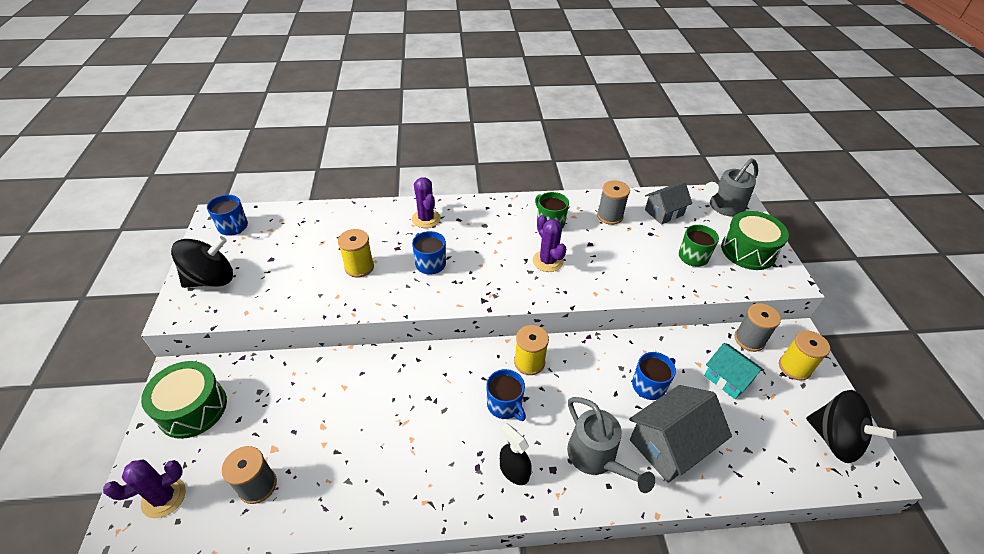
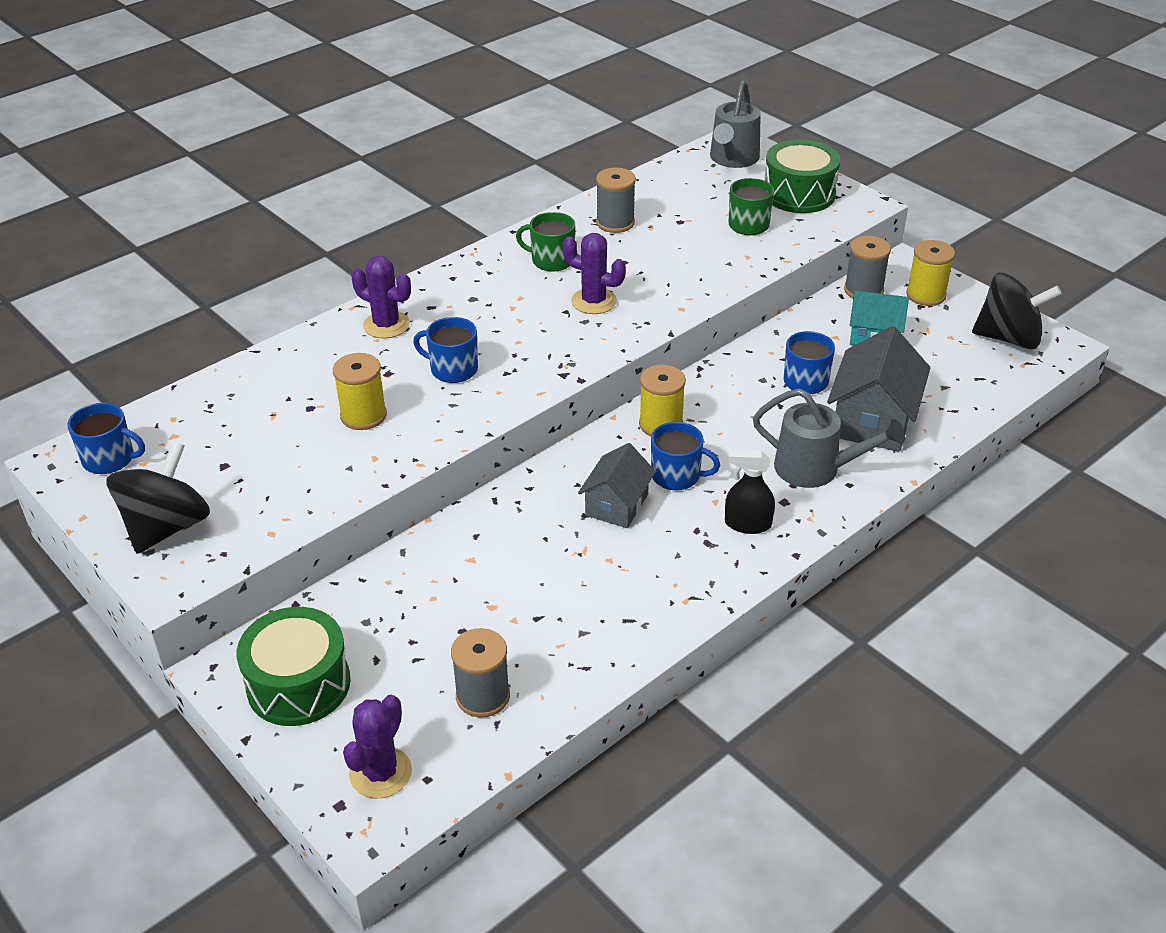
camera: 35 degrees left, 5 degrees down
(664, 212) = (673, 192): grey house -> grey house (616, 505)

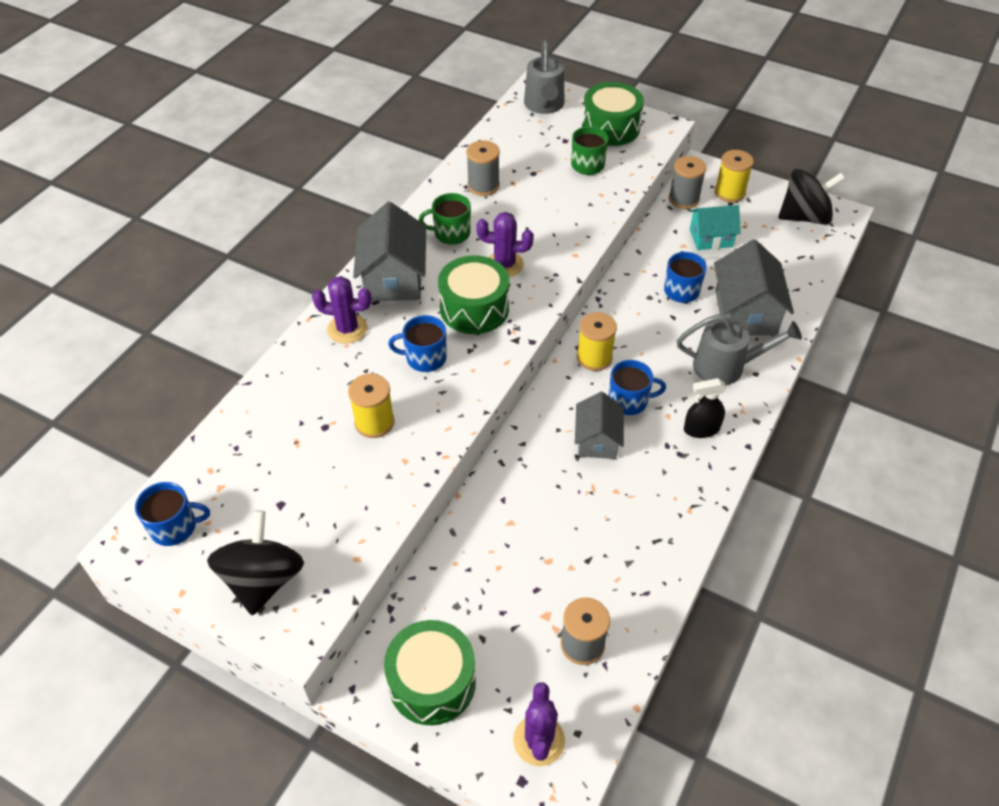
camera: 20 degrees left, 10 degrees up
(463, 289) = (393, 278): none -> grey house
(535, 335) = (474, 308): none -> green drum

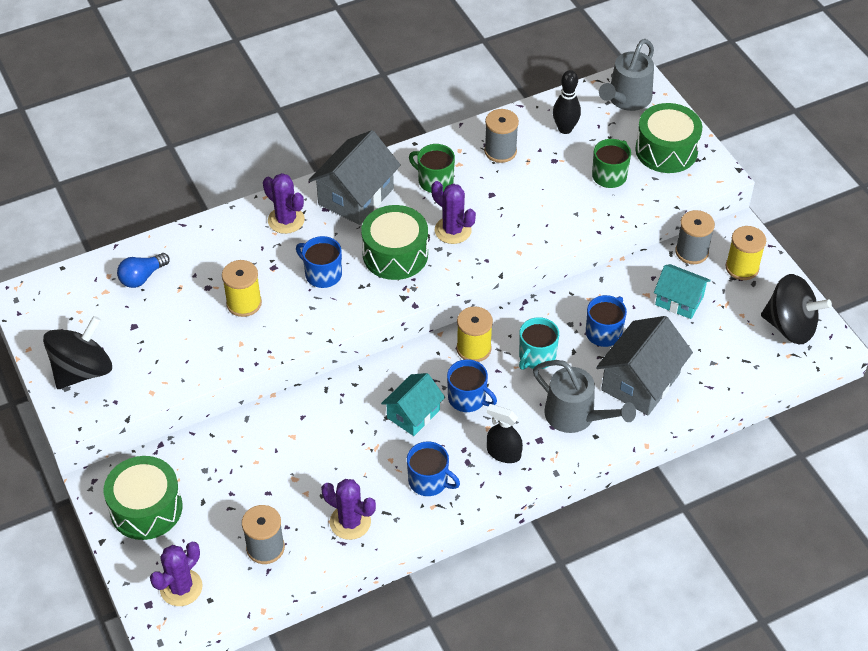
camera: 35 degrees right, 0 degrees up
(175, 527) = (57, 302): blue mug -> blue mug (429, 481)
(248, 452) = (142, 277): none -> blue light bulb
(518, 146) = (565, 129): none -> black bowling pin
(597, 440) = (413, 414): grey house -> turquoise house
(635, 569) = (350, 522): none -> purple cactus
(649, 336) = (536, 356): none -> turquoise mug

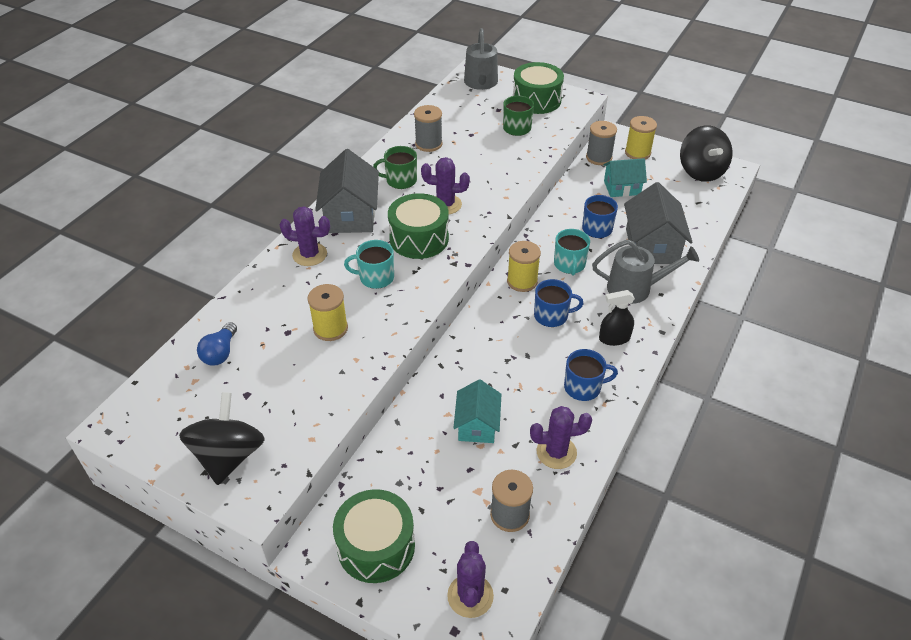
camera: 35 degrees left, 5 degrees down
(322, 274) = (375, 277): blue mug -> turquoise mug
(413, 414) = (524, 347): turquoise house -> turquoise house (477, 425)
(565, 129) = (459, 114): black bowling pin -> none
(790, 326) = (701, 171): black spinning top -> black spinning top turned 90 degrees clockwise

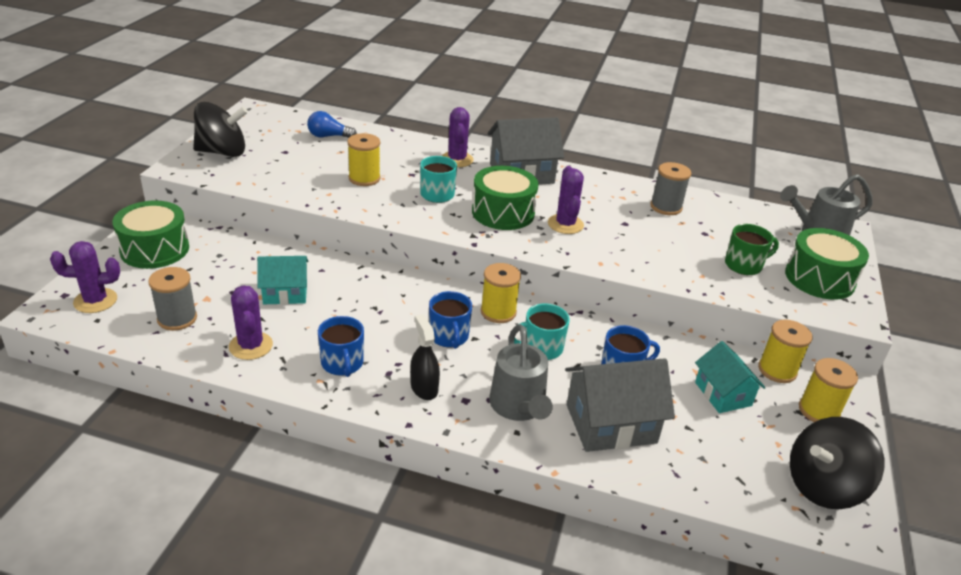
camera: 75 degrees right, 10 degrees down
(400, 180) = (591, 195): green mug -> none
(599, 157) = (777, 370): grey spool -> yellow spool

